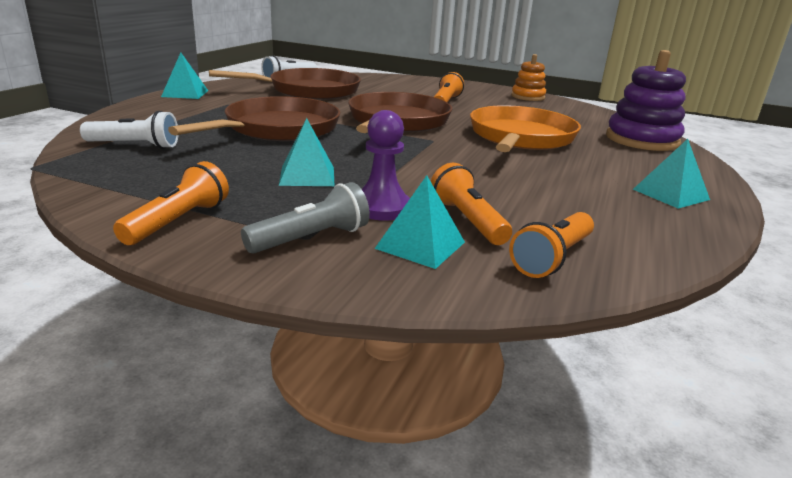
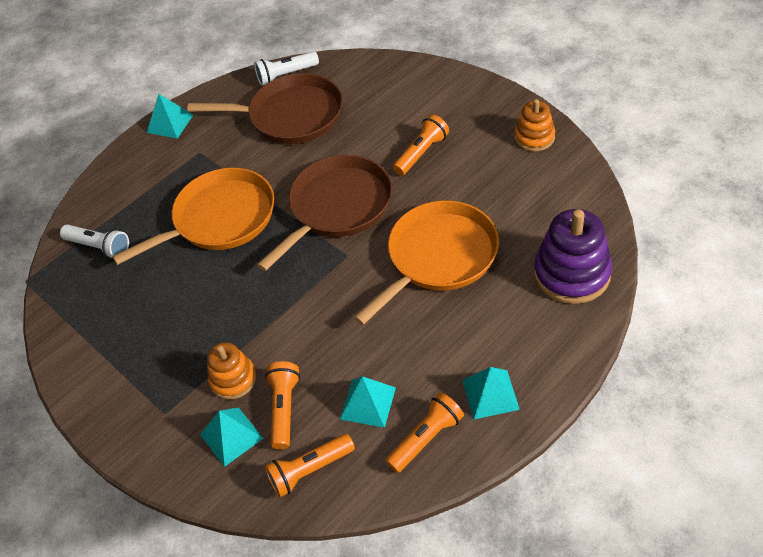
camera: 30 degrees right, 25 degrees up
(178, 222) = (95, 377): orange flashlight -> orange flashlight (426, 438)
(278, 129) = (220, 219): brown pan -> orange pan
(307, 176) = (204, 318): turquoise pyramid -> turquoise pyramid (368, 403)
(311, 239) = (166, 414): grey flashlight -> none
(381, 208) = (233, 379): purple pawn -> orange stacking toy

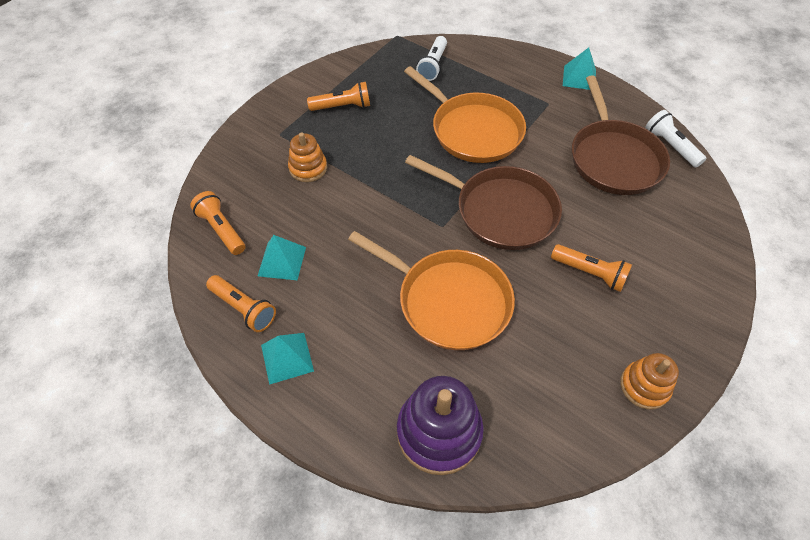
camera: 75 degrees right, 5 degrees up
(231, 436) = (256, 176): turquoise pyramid -> none
(284, 409) = (279, 205): orange flashlight -> orange flashlight (342, 106)

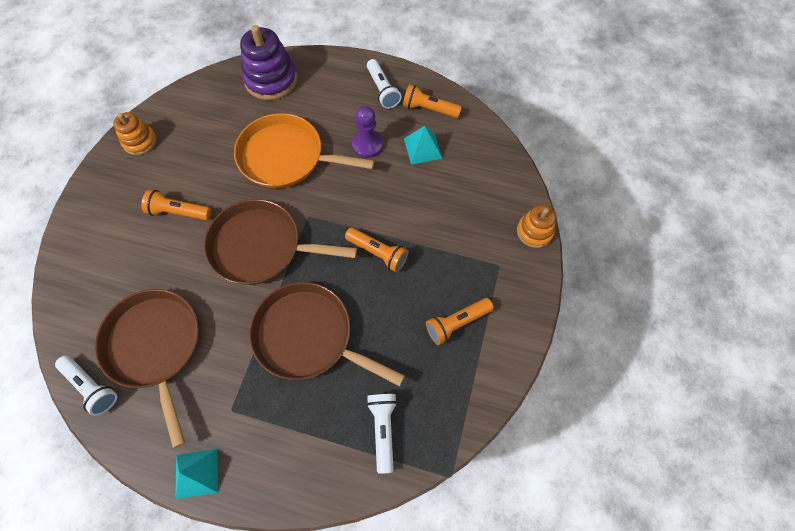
camera: 160 degrees right, 10 degrees up
(222, 229) = (484, 157): orange flashlight -> orange flashlight (378, 253)
(287, 357) = (382, 90): turquoise pyramid -> white flashlight
(308, 168) = (449, 236): orange stacking toy -> orange stacking toy (534, 231)
(343, 286) = (367, 144): none -> purple pawn
(473, 130) = (308, 336): orange pan -> brown pan

